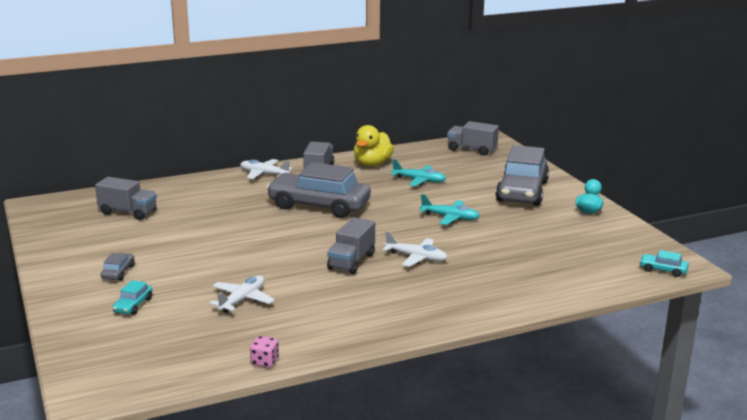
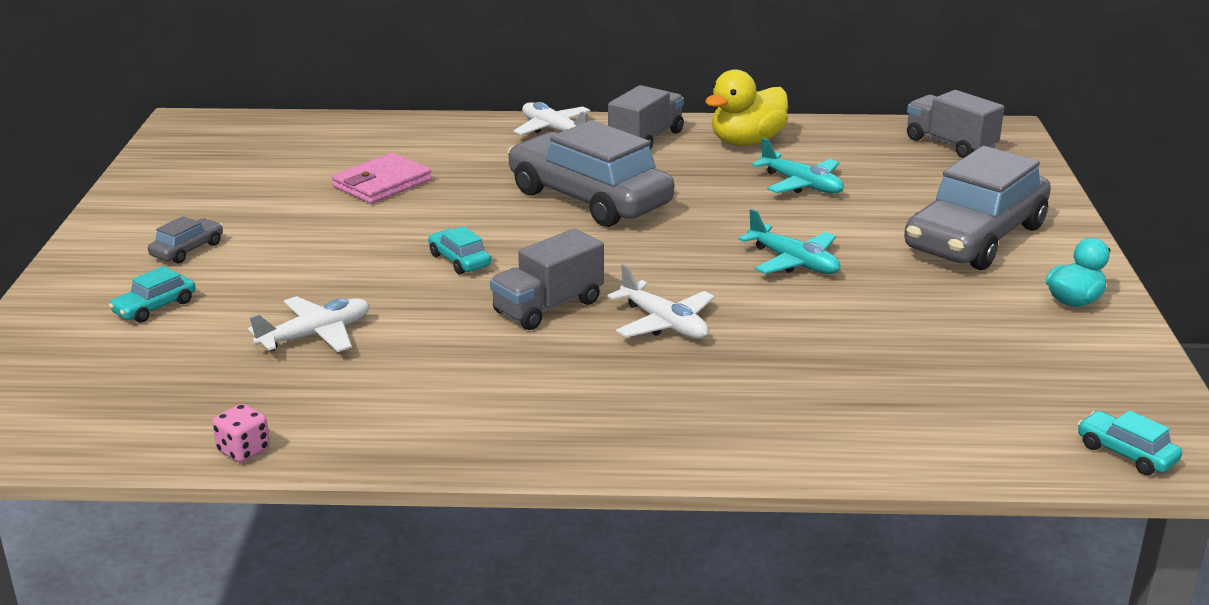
camera: 25 degrees right, 5 degrees up
(128, 212) = (295, 157): grey truck -> none
(196, 218) = (382, 184): none -> pink wallet
(281, 248) = (459, 260): none -> turquoise car

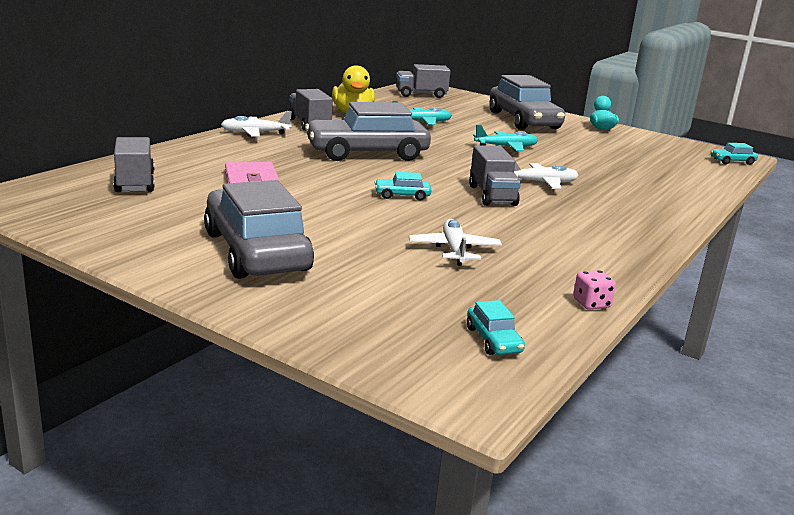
camera: 60 degrees left, 5 degrees down
(155, 307) = (341, 282): turquoise car -> turquoise car (493, 340)
(187, 250) = (256, 252): grey car -> grey car, size x2.46
(299, 145) = (135, 183): none -> grey truck

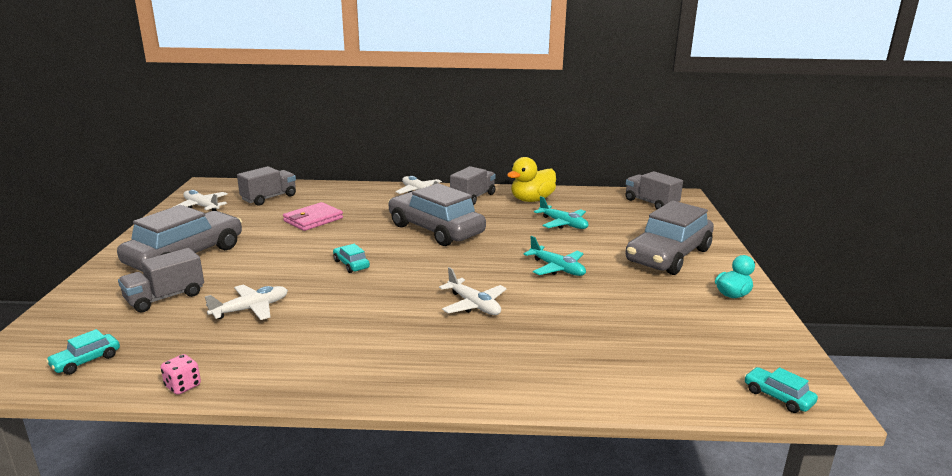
camera: 60 degrees right, 0 degrees up
(88, 215) = (201, 206): none -> white plane
(492, 195) = (402, 293): grey truck -> grey truck (165, 297)

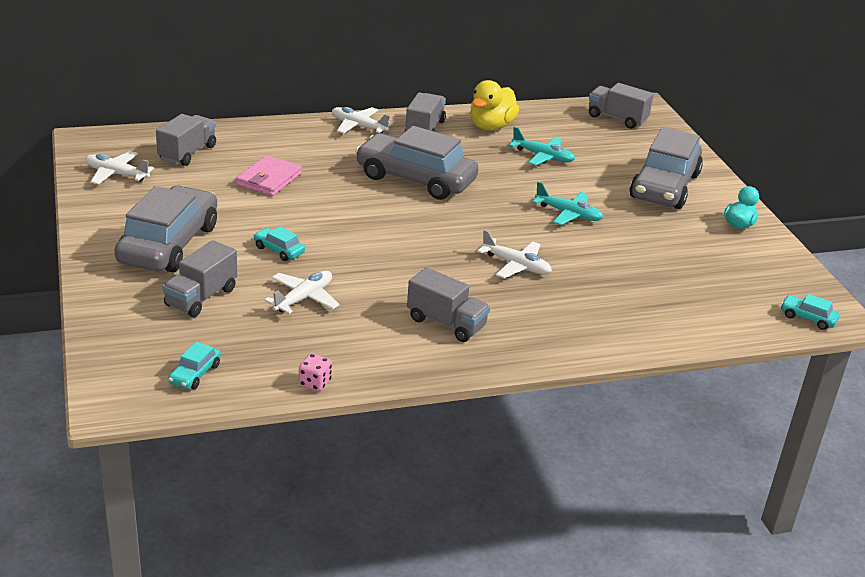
camera: 20 degrees left, 10 degrees up
(351, 264) = (361, 234): turquoise car -> turquoise car (279, 250)
(363, 347) = (446, 323): none -> grey truck

